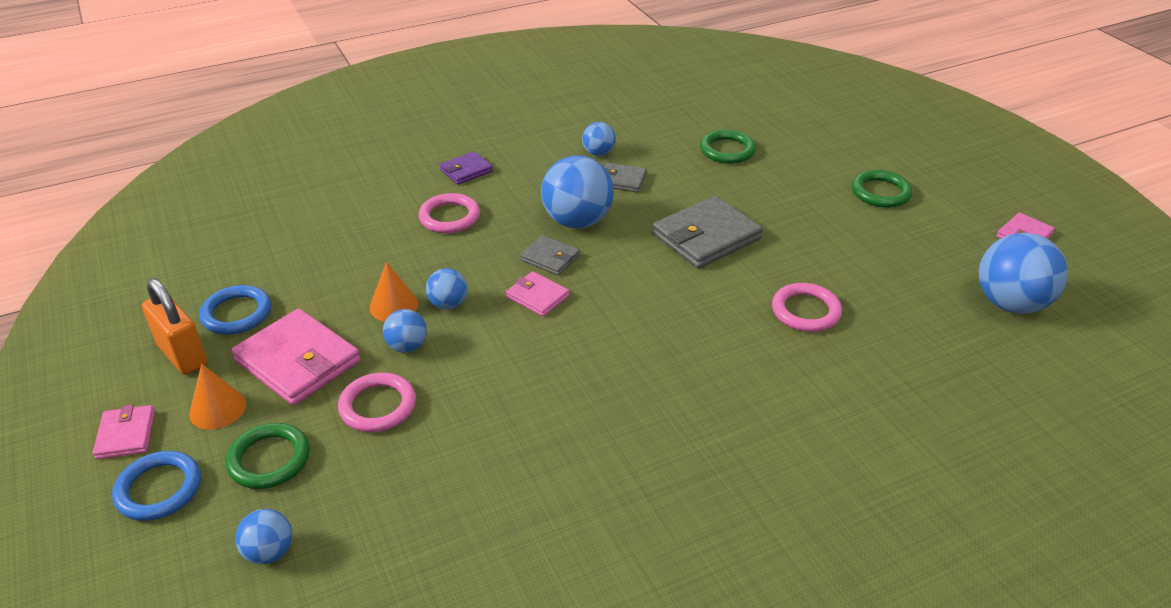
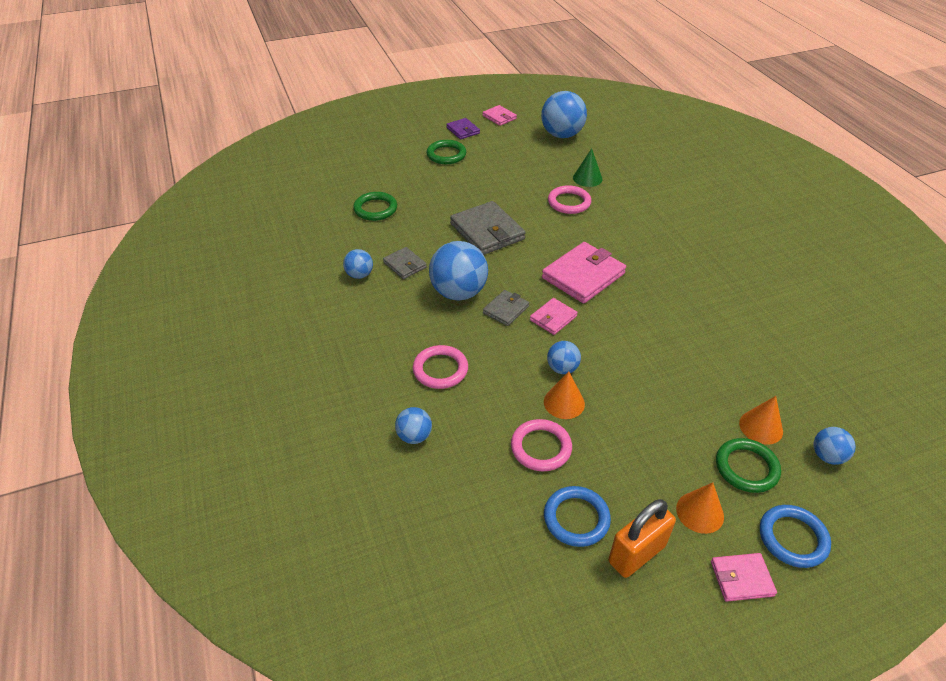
camera: 85 degrees left, 5 degrees up
(298, 361) = (637, 462): pink wallet -> pink wallet (583, 276)
(332, 484) = (761, 427): none -> orange cone
(378, 406) = (681, 406): pink ring -> pink ring (541, 447)
(407, 346) = (614, 392): blue ball -> blue ball (414, 436)
(466, 171) = (366, 359): purple wallet -> purple wallet (463, 130)
(622, 180) = (405, 265): grey wallet -> grey wallet turned 60 degrees counterclockwise
(885, 332) = (587, 178): none -> green cone

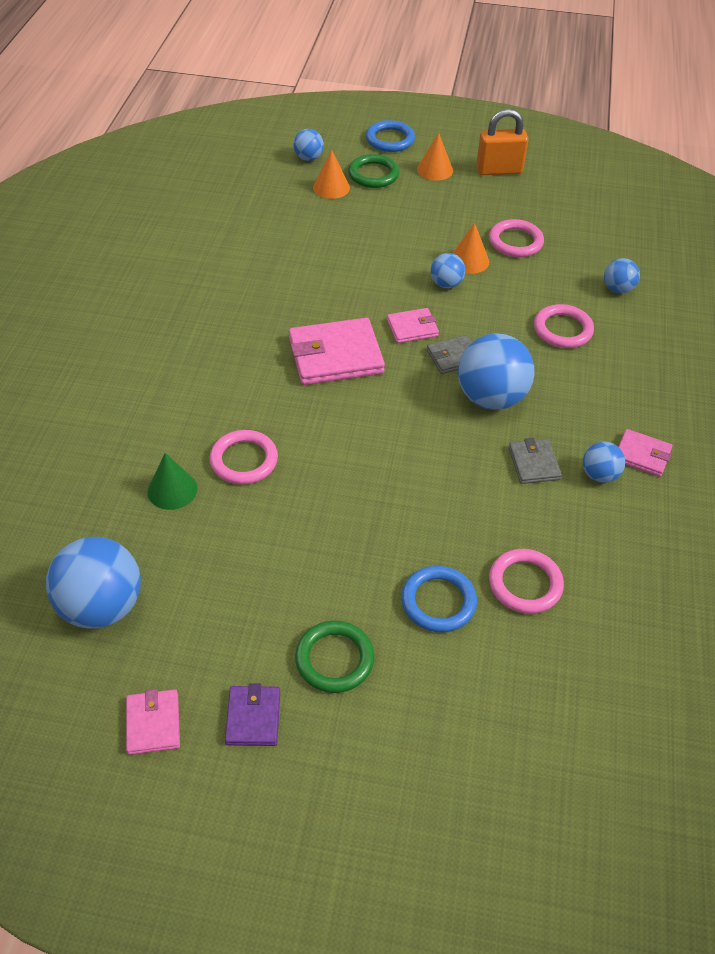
camera: 150 degrees left, 5 degrees up
(375, 209) = (525, 584): green ring -> pink ring
(487, 231) = (393, 465): grey wallet -> none
(576, 518) = (524, 198): blue ring -> blue ring (438, 602)
(741, 578) = (444, 139): pink wallet -> pink wallet (642, 455)

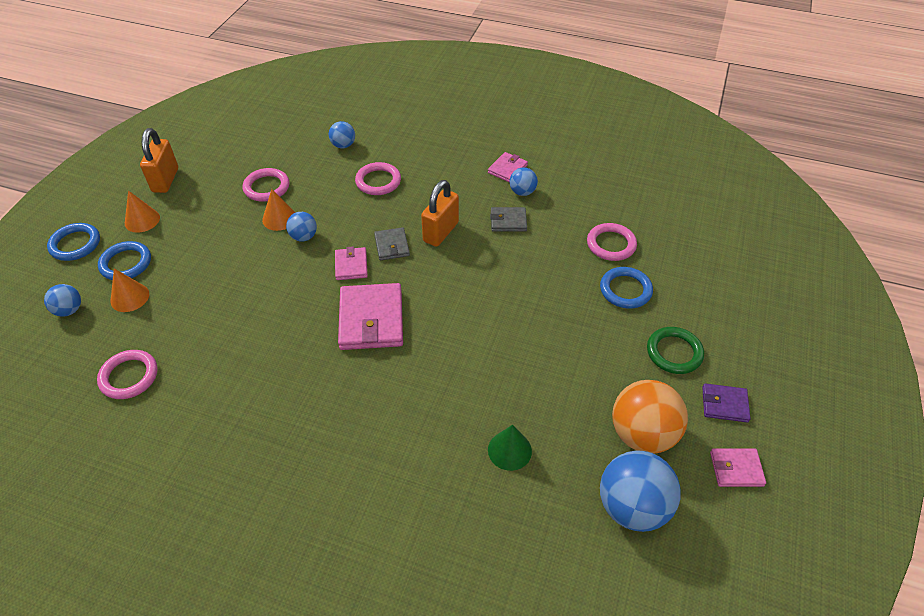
camera: 80 degrees left, 0 degrees up
(200, 618) = (642, 434): none -> orange ball
(244, 460) = (482, 394): pink ring -> pink ring (129, 376)
(373, 174) = (126, 263): green ring -> blue ring
(491, 398) = (441, 232): blue ball -> orange padlock

